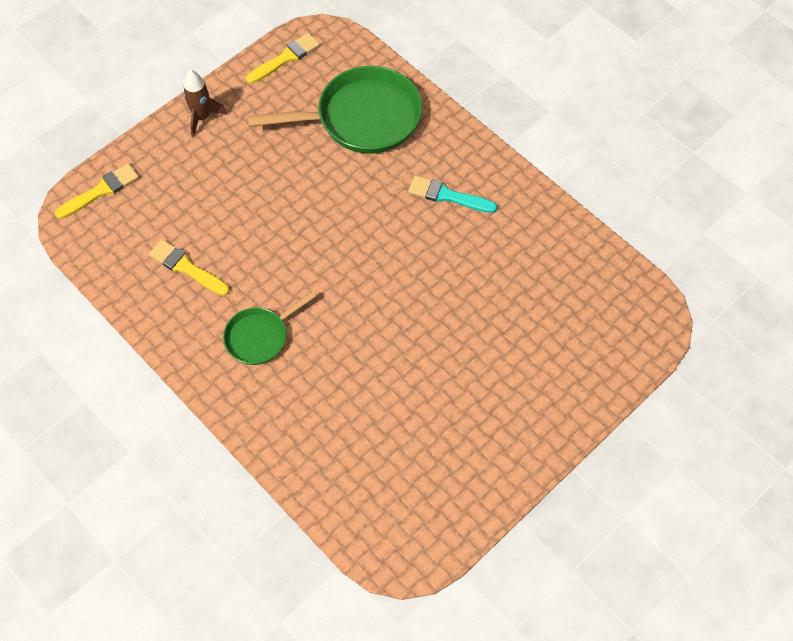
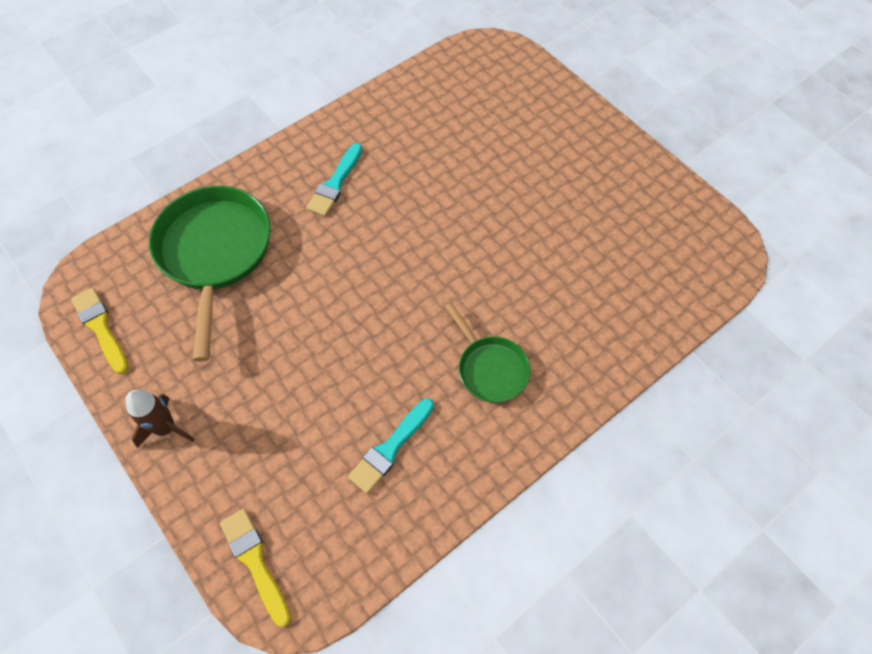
camera: 85 degrees left, 0 degrees up
(186, 267) = (390, 448): yellow brush -> turquoise brush

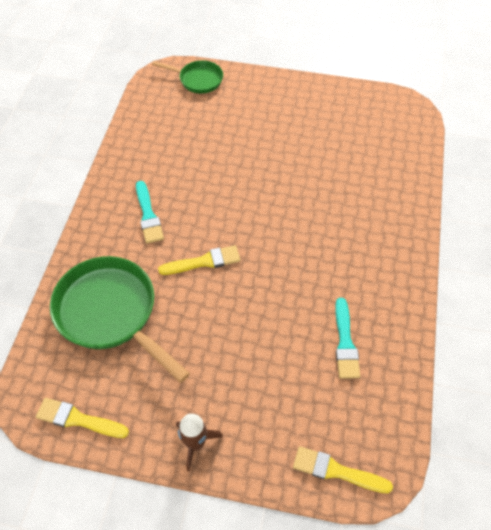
camera: 40 degrees left, 5 degrees down
(340, 265) = (204, 261): none -> yellow brush
(490, 368) = (353, 256): green pan -> green pan (198, 80)

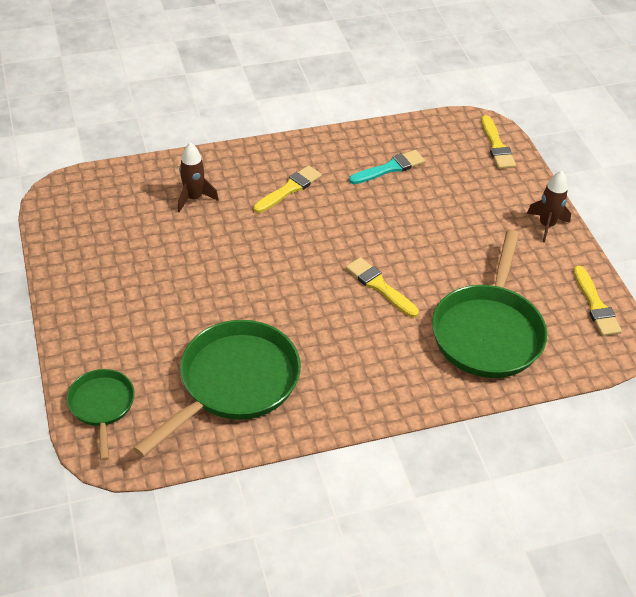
camera: 120 degrees left, 10 degrees down
(148, 215) = (356, 356): turquoise brush -> none
(172, 142) = (234, 383): none -> green pan
(351, 249) = (289, 189): none -> yellow brush
(369, 182) = (194, 198): none -> brown rocket

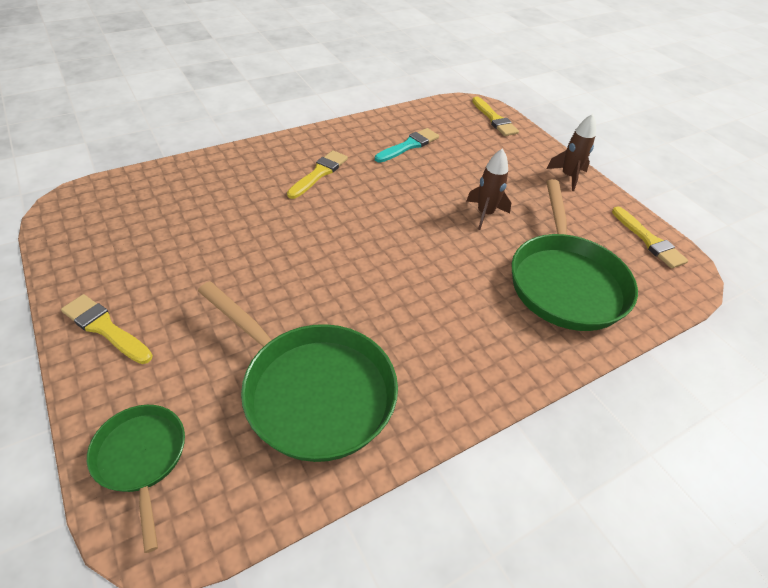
camera: 15 degrees left, 0 degrees up
(194, 198) = (222, 193): brown rocket -> brown rocket (485, 214)
(234, 383) = (312, 391): green pan -> green pan turned 105 degrees clockwise
(379, 286) = (439, 253): yellow brush -> yellow brush (105, 328)

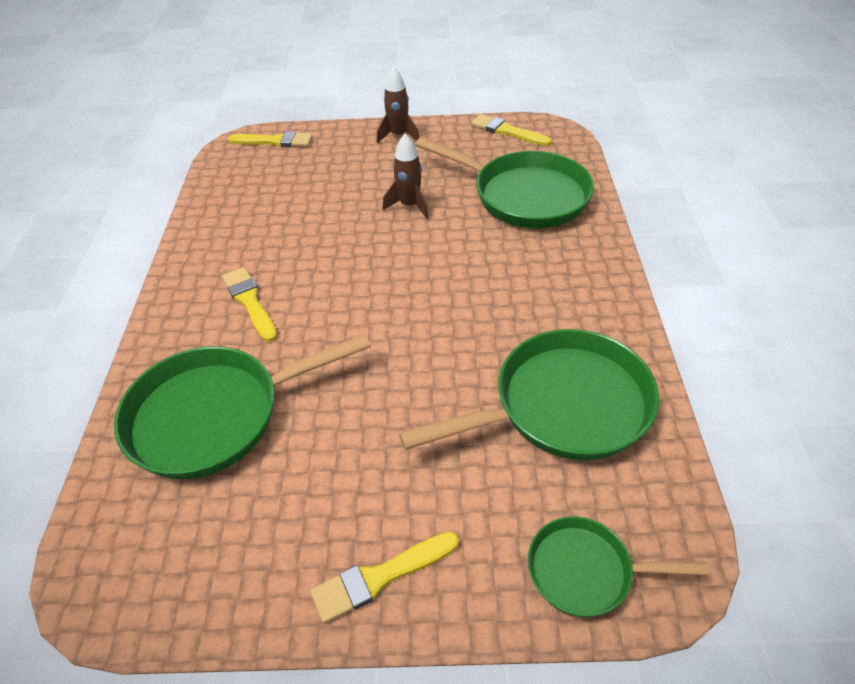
camera: 55 degrees left, 0 degrees up
(211, 199) = (215, 415): none -> green pan
(409, 145) = (263, 215): turquoise brush -> none
(649, 240) = (507, 131): yellow brush -> yellow brush turned 150 degrees counterclockwise

